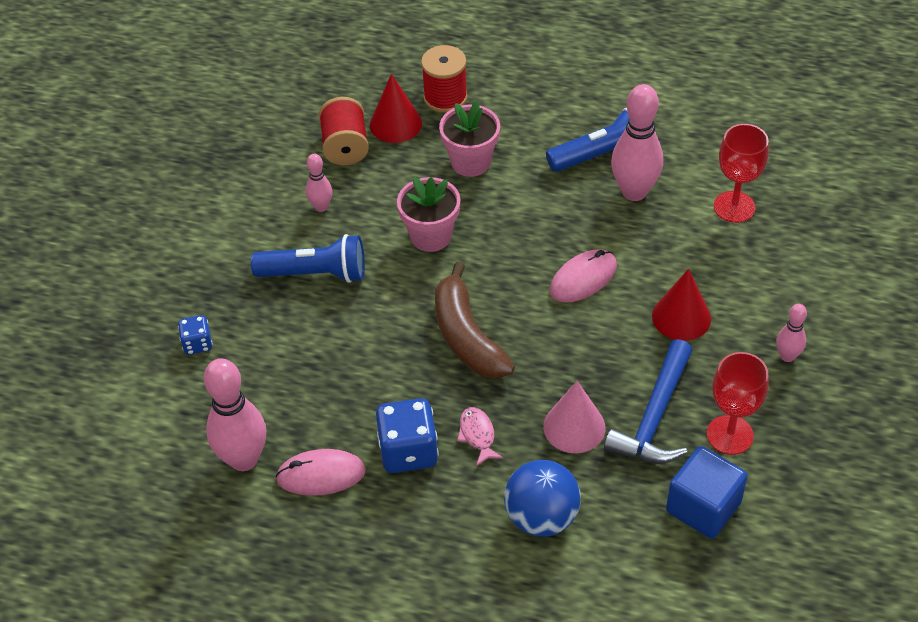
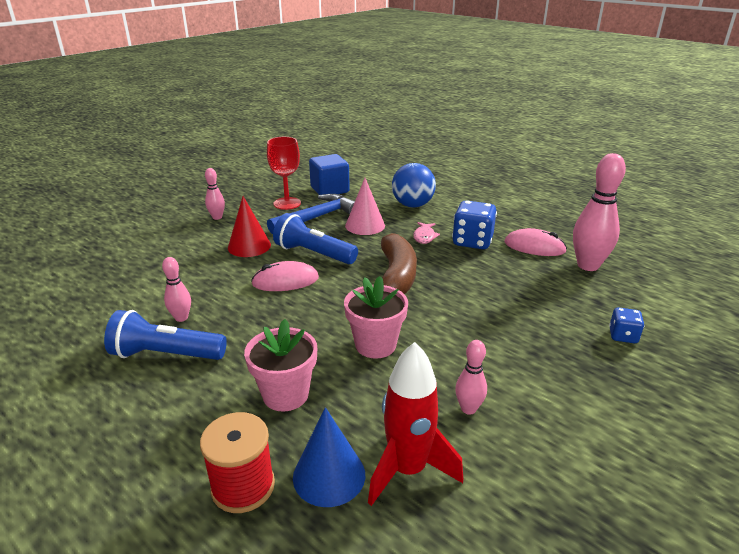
camera: 155 degrees left, 20 degrees down
(316, 273) = (497, 351): blue flashlight -> blue flashlight (313, 253)
(345, 147) = (408, 470): red spool -> red rocket
(395, 124) = (329, 475): red cone -> blue cone
(634, 192) = (181, 318): pink bowling pin -> pink bowling pin, size x0.52
(734, 207) = (131, 285): red goblet -> none

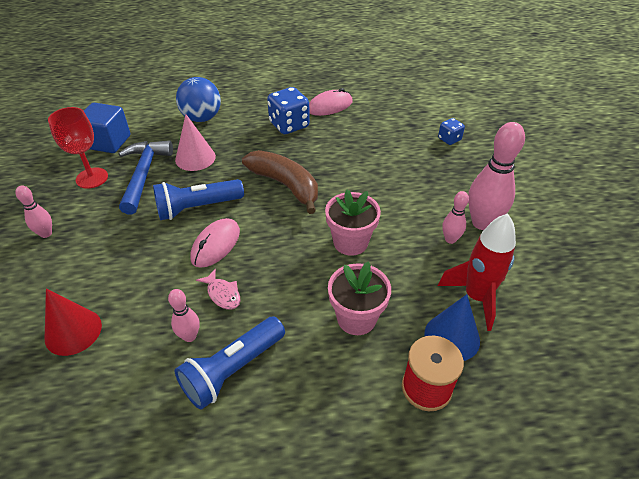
camera: 50 degrees left, 15 degrees up
(249, 246) = (131, 238): red cone -> red cone (73, 331)
(424, 236) = (253, 140): pink fish -> pink fish (222, 294)
(588, 265) = (374, 102): pink bowling pin -> pink bowling pin (482, 223)

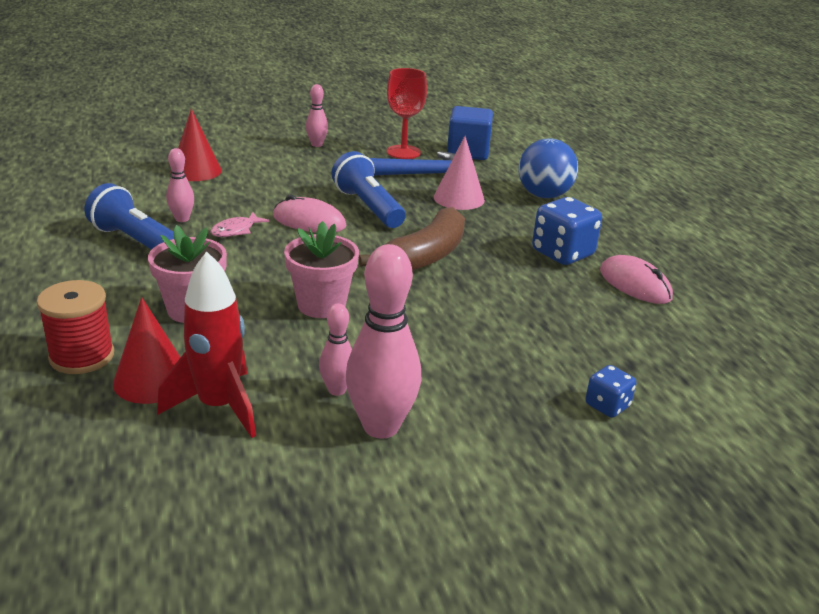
camera: 80 degrees right, 15 degrees down
(452, 337) = (152, 380): blue cone -> red cone

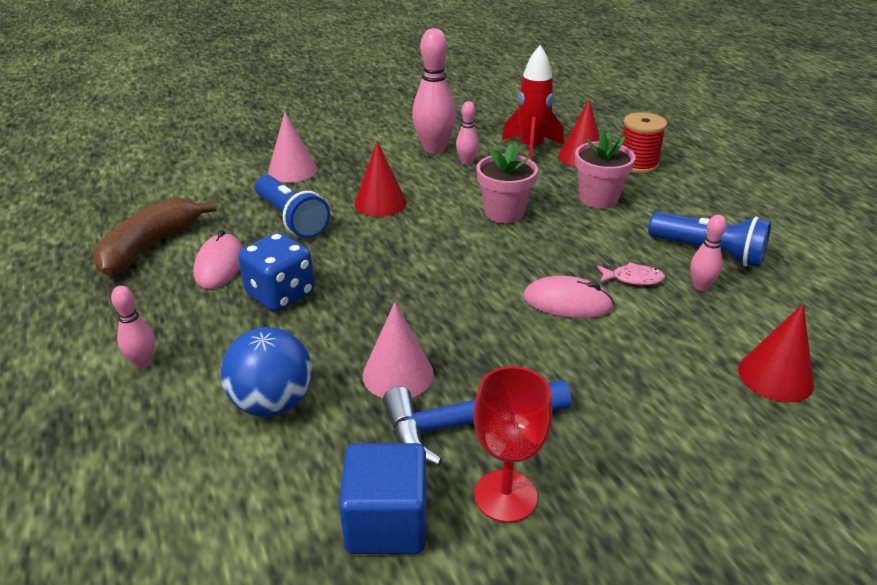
camera: 175 degrees right, 5 degrees up
(236, 230) = (633, 279): pink fish -> pink fish turned 60 degrees clockwise
(317, 144) = (665, 492): pink bowling pin -> pink bowling pin (143, 362)
(368, 207) = (512, 337): blue flashlight -> blue flashlight (291, 219)
(424, 256) = (429, 271): brown banana -> brown banana (150, 246)
(472, 335) = (380, 203): none -> red cone
(607, 406) = (292, 170): blue dice -> pink cone
(635, 284) = (219, 265): pink mouse -> pink mouse turned 45 degrees clockwise

